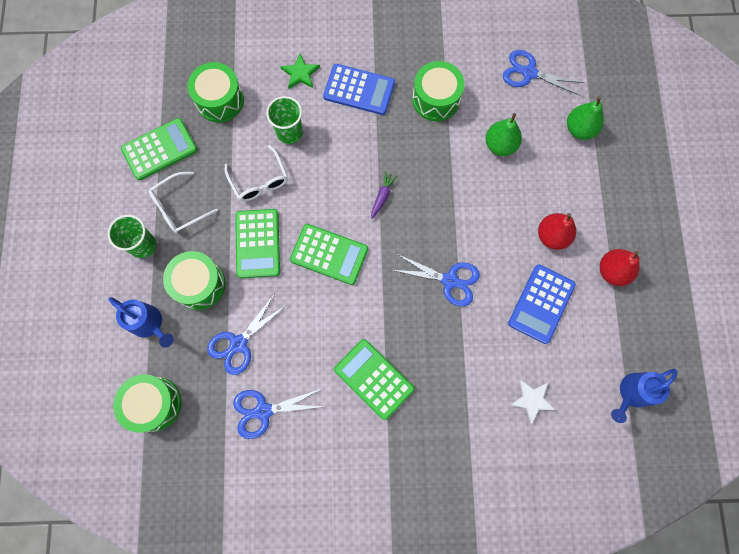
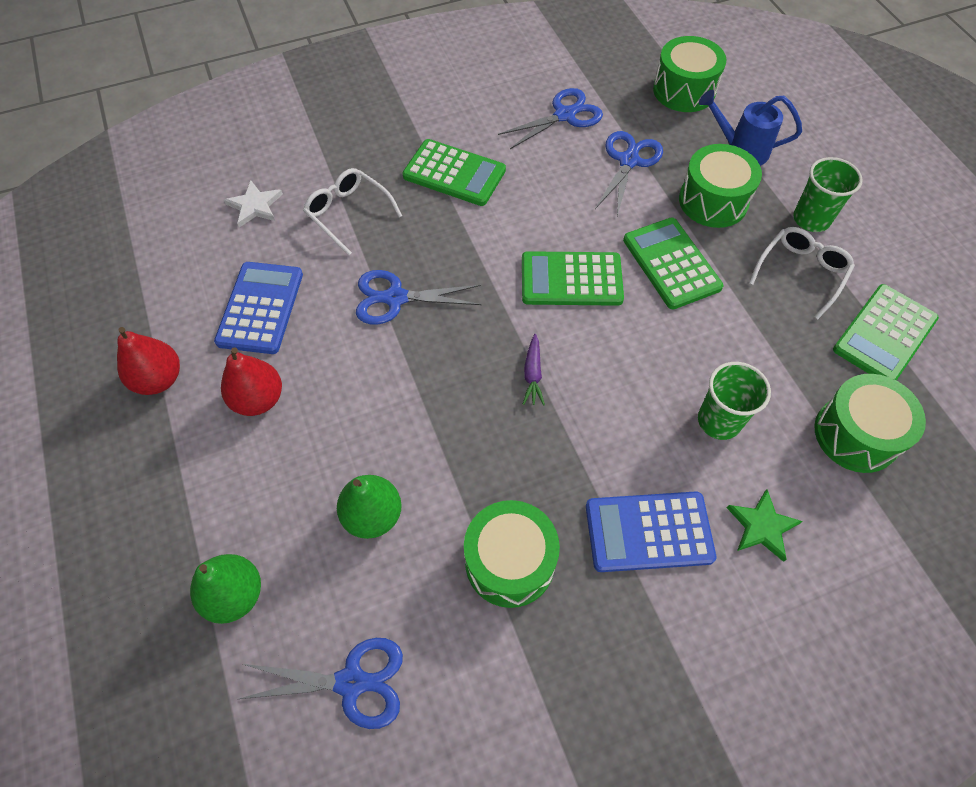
camera: 160 degrees right, 15 degrees down
(259, 180) = (719, 339): white glasses -> white glasses (348, 213)
(632, 393) = (125, 246): blue watering can -> none

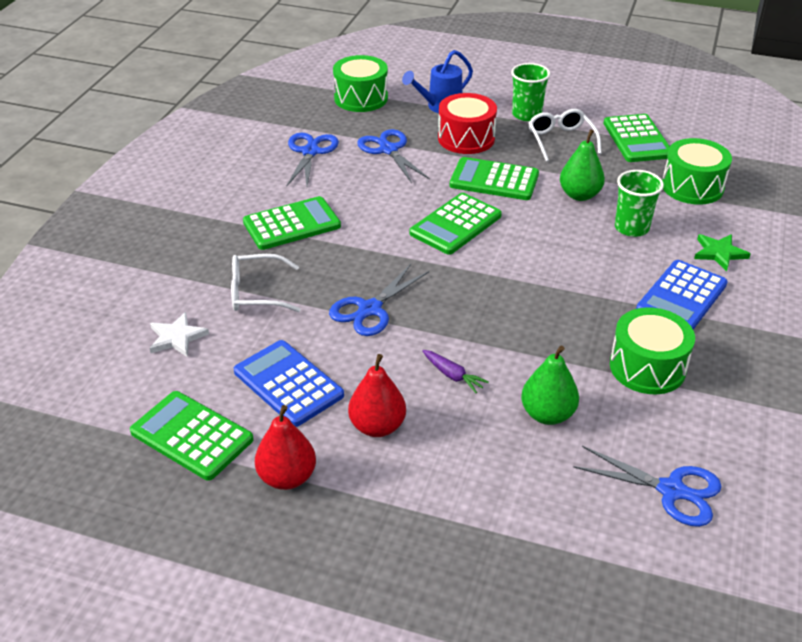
camera: 50 degrees left, 20 degrees down
(159, 291) = (192, 436): none -> green calculator
(235, 595) = (543, 523): green pear -> green pear (579, 195)
(351, 682) = (671, 490): blue scissors -> blue scissors turned 75 degrees clockwise
(533, 374) = (512, 281): purple carrot -> purple carrot (452, 375)
(713, 201) = (466, 138): green drum -> red drum

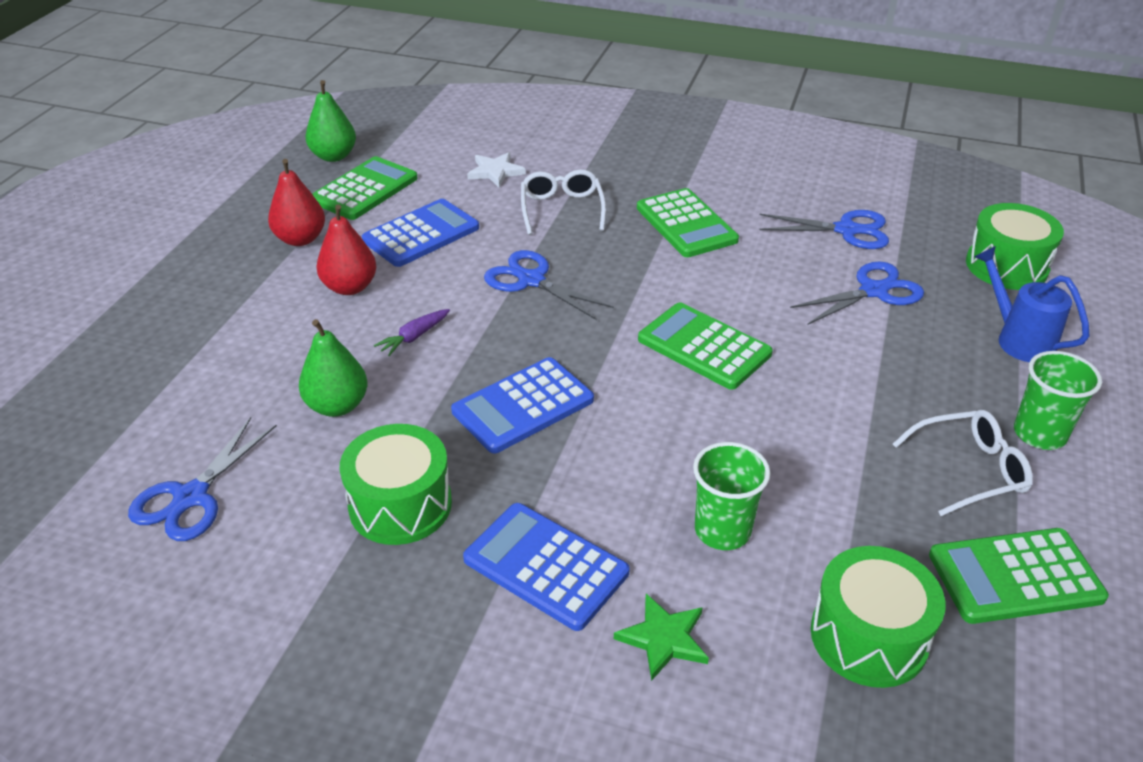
camera: 90 degrees right, 0 degrees up
(466, 138) = (933, 363): red drum -> none
(494, 180) = (823, 387): green calculator -> none
(532, 310) = (523, 406): none -> blue calculator
(579, 195) = (804, 477): green pear -> green pear (334, 156)

